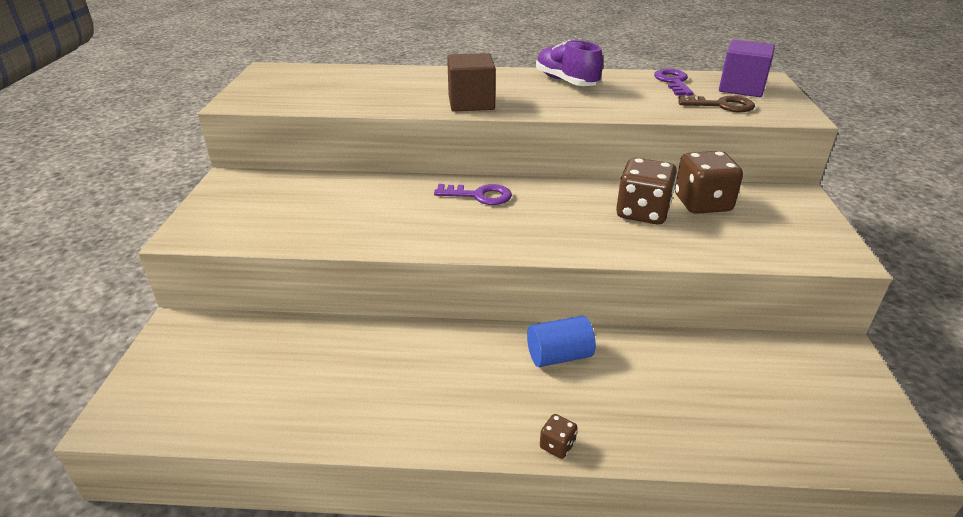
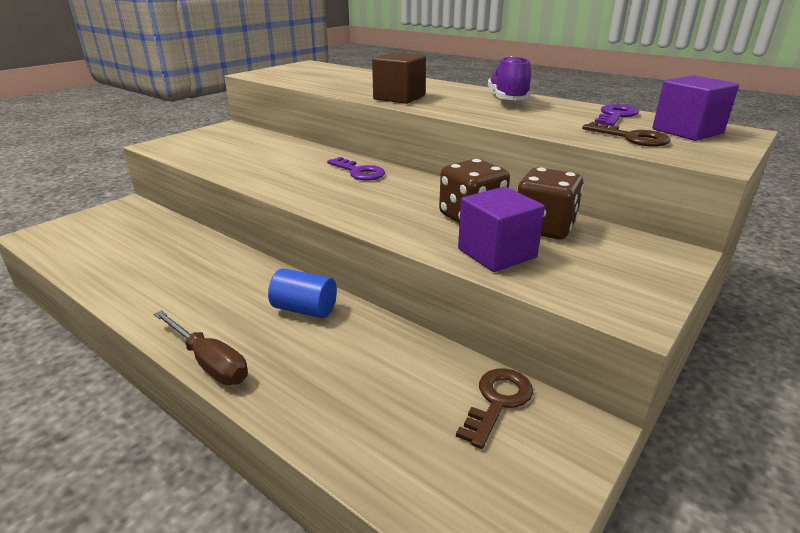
camera: 35 degrees right, 5 degrees down
(557, 445) = (209, 362): brown dice -> brown screwdriver
(707, 240) = (496, 253): none -> purple cube
(782, 359) = (497, 401): none -> brown key

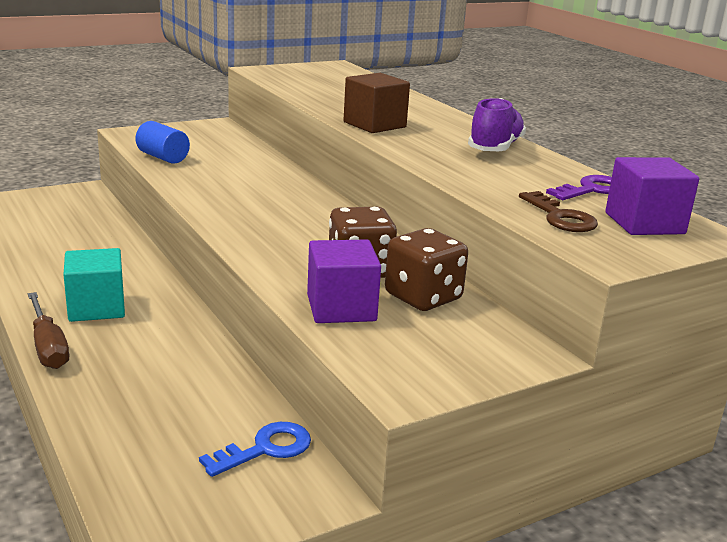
camera: 20 degrees right, 5 degrees down
(226, 309) = (96, 307): none -> turquoise cube
(304, 309) = (165, 326): blue cylinder -> blue cylinder (163, 157)
(359, 172) = (298, 200): purple key -> none
(497, 401) = (266, 449): brown key -> blue key

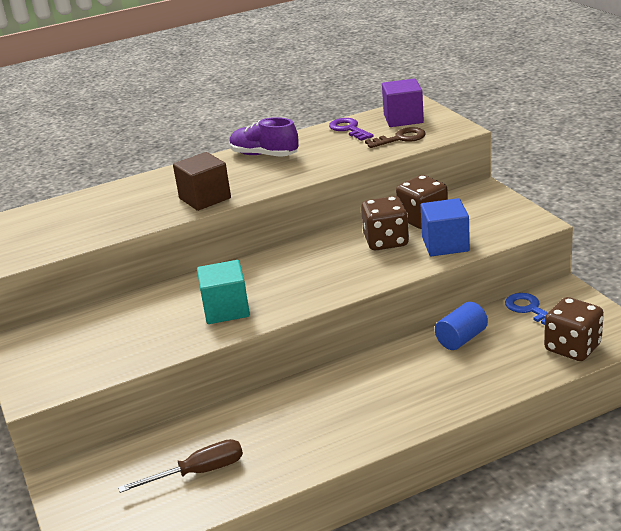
camera: 80 degrees left, 5 degrees up
(48, 346) = (427, 419): brown screwdriver -> brown screwdriver (198, 472)
(96, 307) = (358, 408): turquoise cube -> turquoise cube (226, 309)
(143, 478) = (572, 348): none -> brown dice
(163, 157) = (129, 357): blue cylinder -> blue cylinder (461, 339)
(341, 308) = (445, 244): purple cube -> blue cube

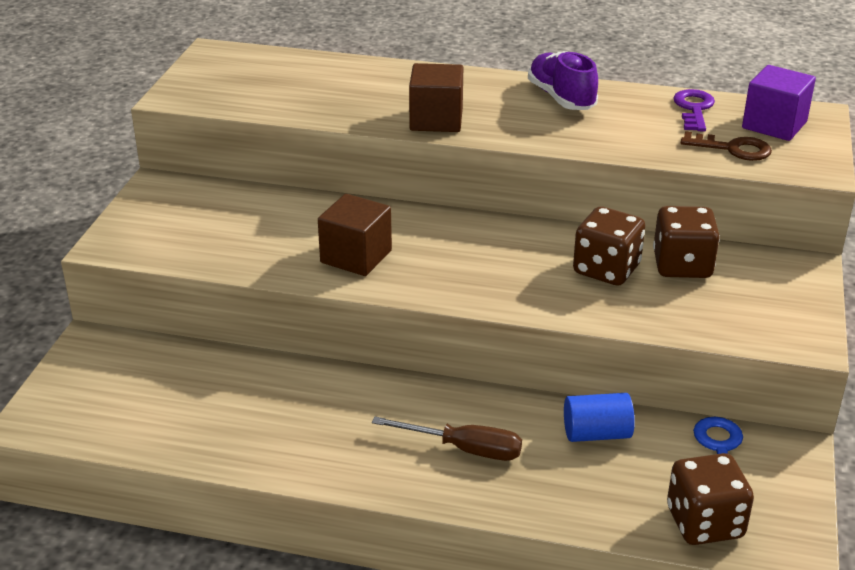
camera: 35 degrees right, 5 degrees up
(198, 472) = (190, 410): brown screwdriver -> brown screwdriver (464, 449)
(226, 309) = (356, 256): turquoise cube -> brown cube
(445, 244) = (664, 309): blue cube -> none

